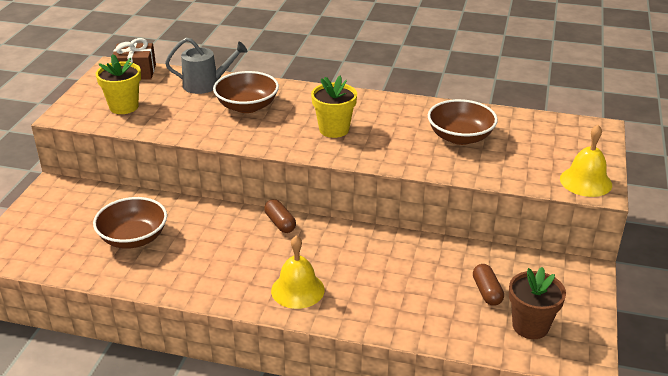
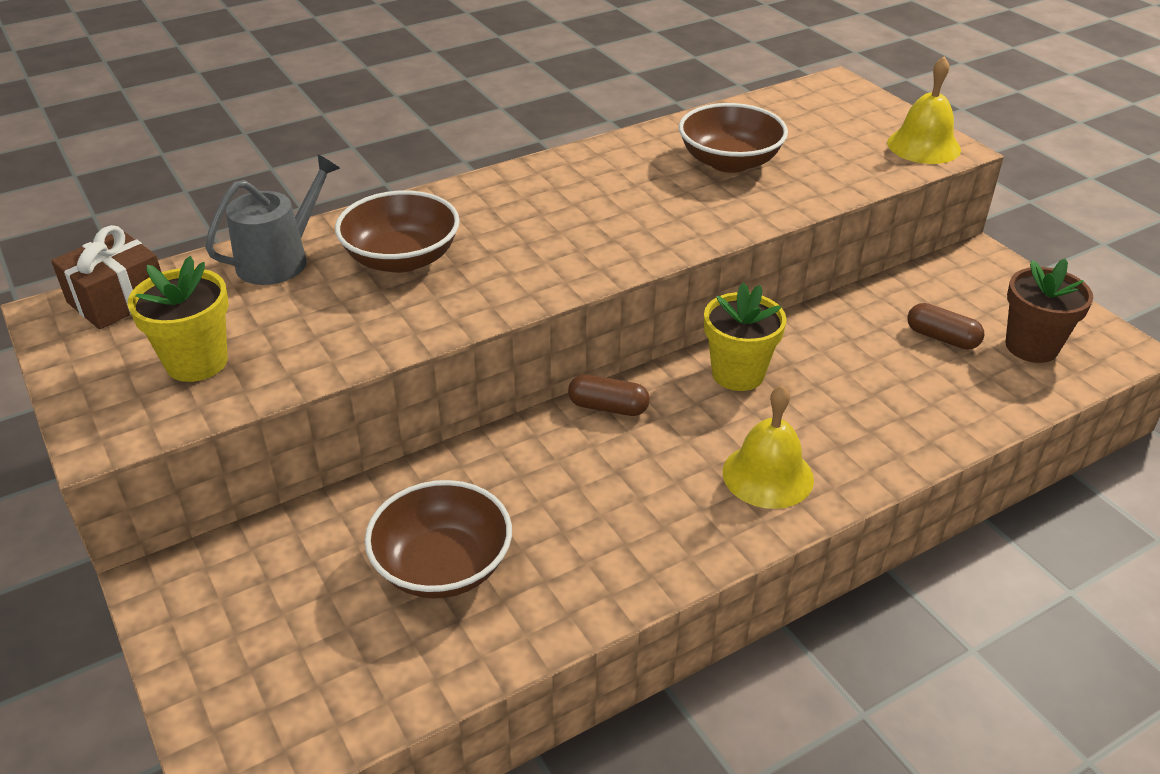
camera: 45 degrees left, 5 degrees up
(334, 129) = (574, 228): yellow flower pot -> yellow flower pot (738, 374)

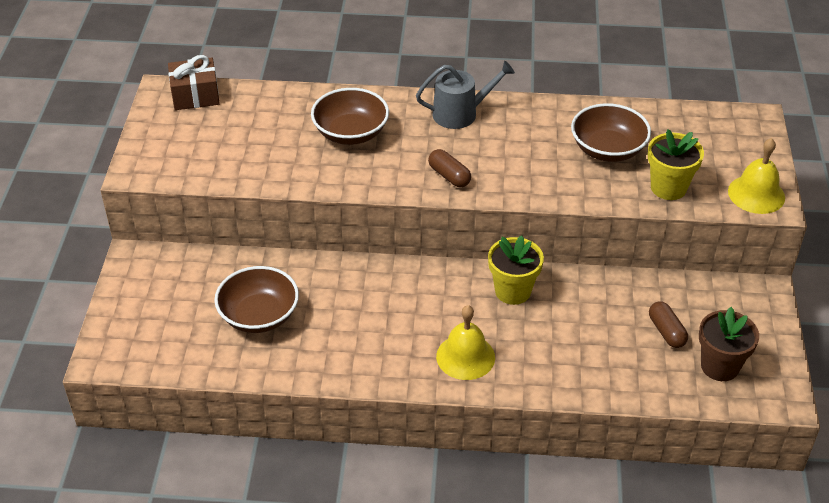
camera: 35 degrees right, 5 degrees up
(197, 362) = (203, 150): yellow flower pot -> yellow flower pot (668, 188)
(279, 260) = (289, 105): grey watering can -> grey watering can (460, 113)
(608, 407) = (419, 274): brown capsule -> brown capsule (449, 176)

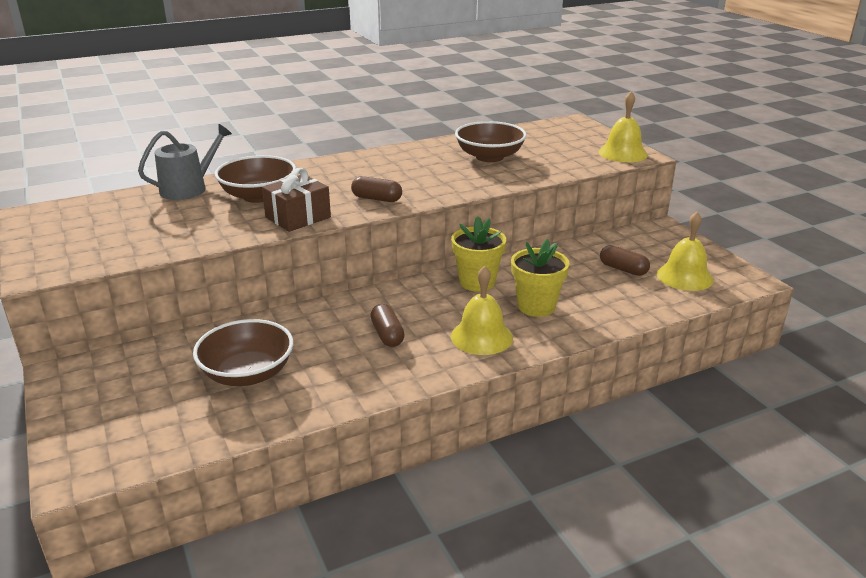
camera: 30 degrees left, 15 degrees down
(195, 95) = (72, 208): brown gift -> brown gift (298, 217)
(390, 321) = (387, 335): none -> brown capsule
(460, 113) = (348, 165): grey watering can -> grey watering can (188, 189)
(668, 188) = (558, 164): yellow flower pot -> yellow flower pot (536, 306)
(719, 366) = (684, 276): brown flower pot -> yellow bell

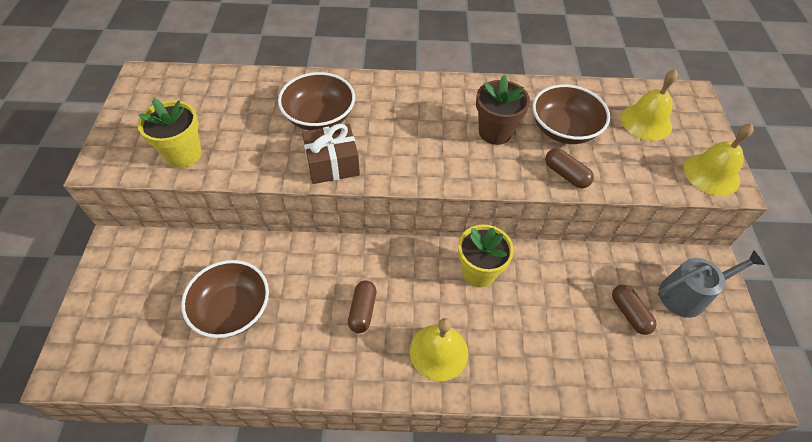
camera: 25 degrees right, 25 degrees up
(188, 189) = (271, 84): grey watering can -> grey watering can (687, 294)
(377, 199) = (416, 161): brown capsule -> brown capsule (566, 174)
(433, 170) = (495, 132): none -> brown flower pot
(536, 306) = (512, 332): yellow flower pot -> yellow flower pot (184, 154)
(684, 276) = (687, 353): yellow bell -> yellow bell (646, 122)

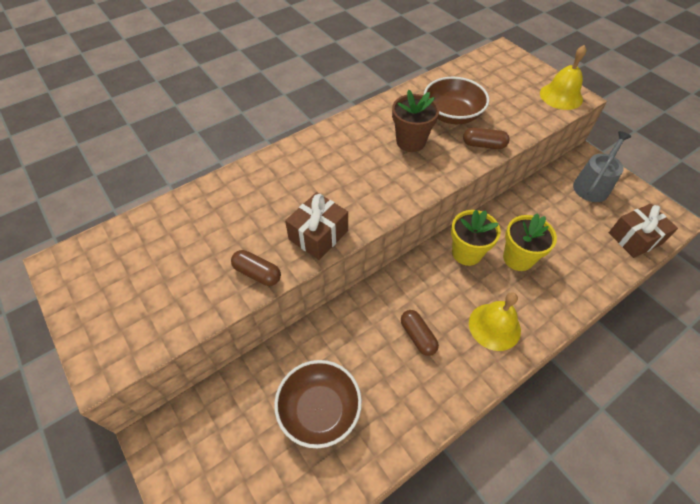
camera: 35 degrees left, 0 degrees up
(184, 154) = (179, 306): yellow flower pot -> yellow flower pot (518, 258)
(319, 117) = (269, 204): brown bowl -> none
(629, 313) = (575, 219): brown capsule -> brown capsule (257, 273)
(646, 122) = (494, 82): yellow bell -> none
(681, 377) = (635, 238): none -> brown gift

